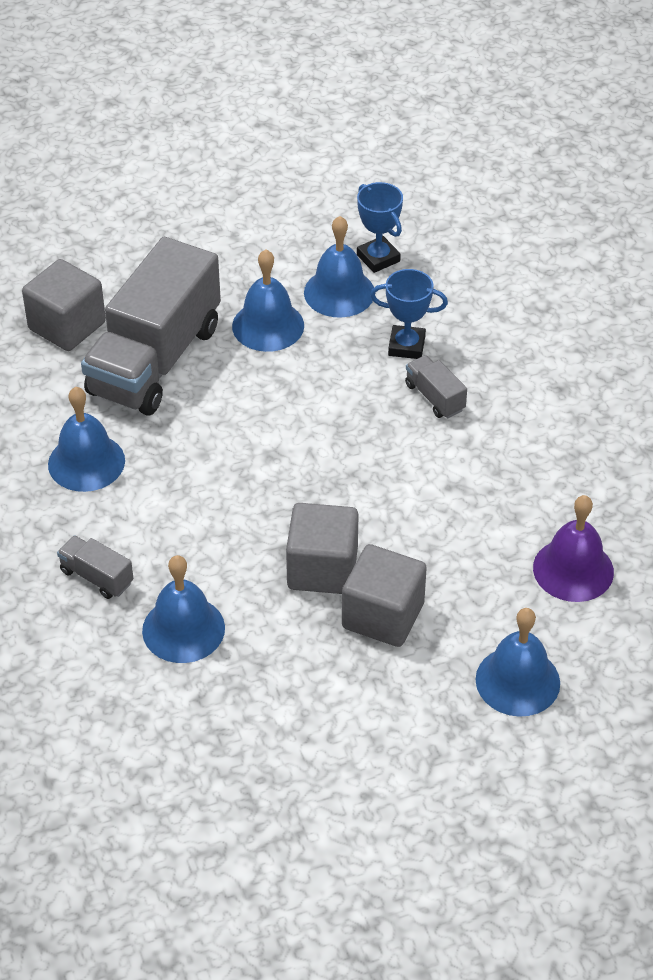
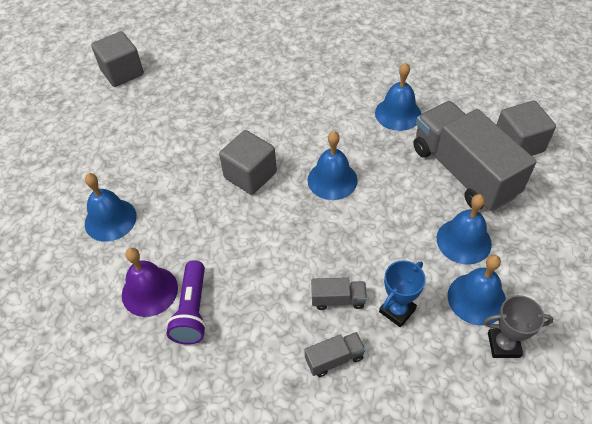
camera: 125 degrees right, 5 degrees up
(96, 577) = (316, 90): grey truck -> grey truck (334, 359)
(183, 629) = (259, 107): blue bell -> blue bell (332, 180)
(378, 258) = (503, 345): blue trophy -> grey trophy
(383, 615) = (199, 185): grey cube -> grey cube (122, 72)
(559, 514) = (192, 310): none -> purple flashlight

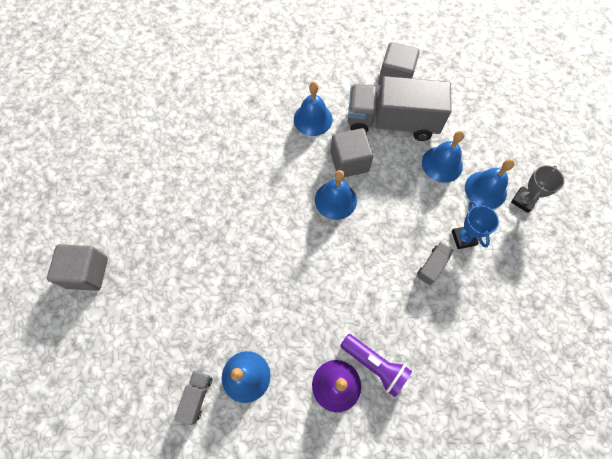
camera: 55 degrees left, 15 degrees up
(250, 175) = (287, 248): grey cube -> grey cube (349, 162)
(334, 359) = (472, 298): grey truck -> grey truck (197, 396)

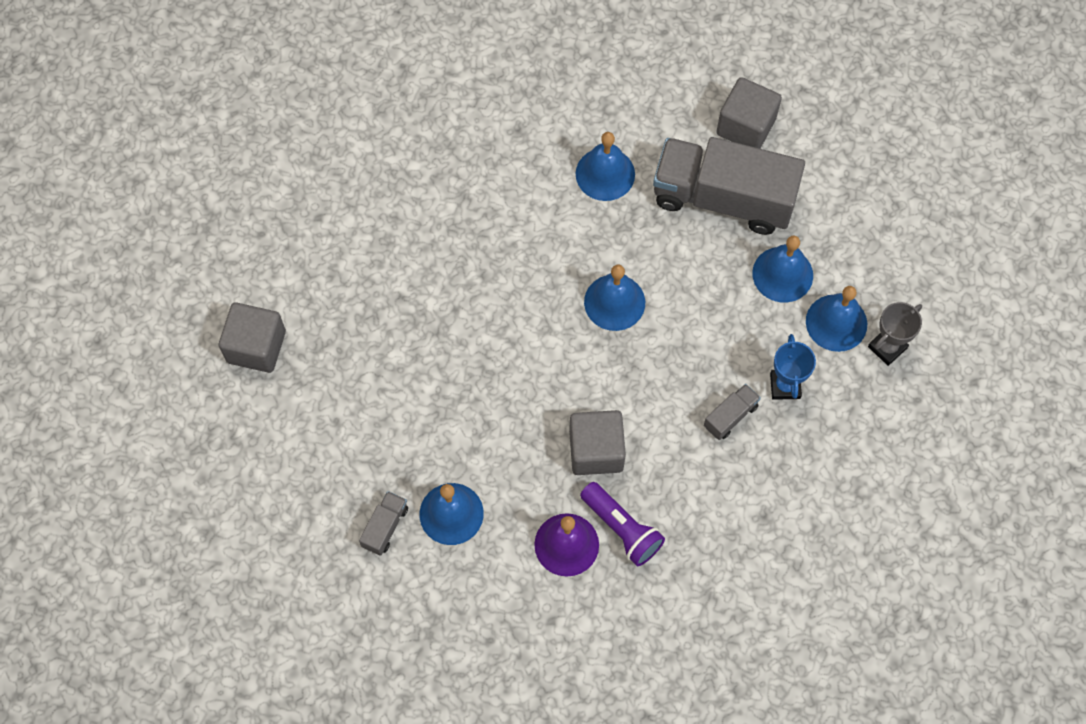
camera: 10 degrees right, 0 degrees up
(349, 162) = (646, 249): grey cube -> grey cube (596, 450)

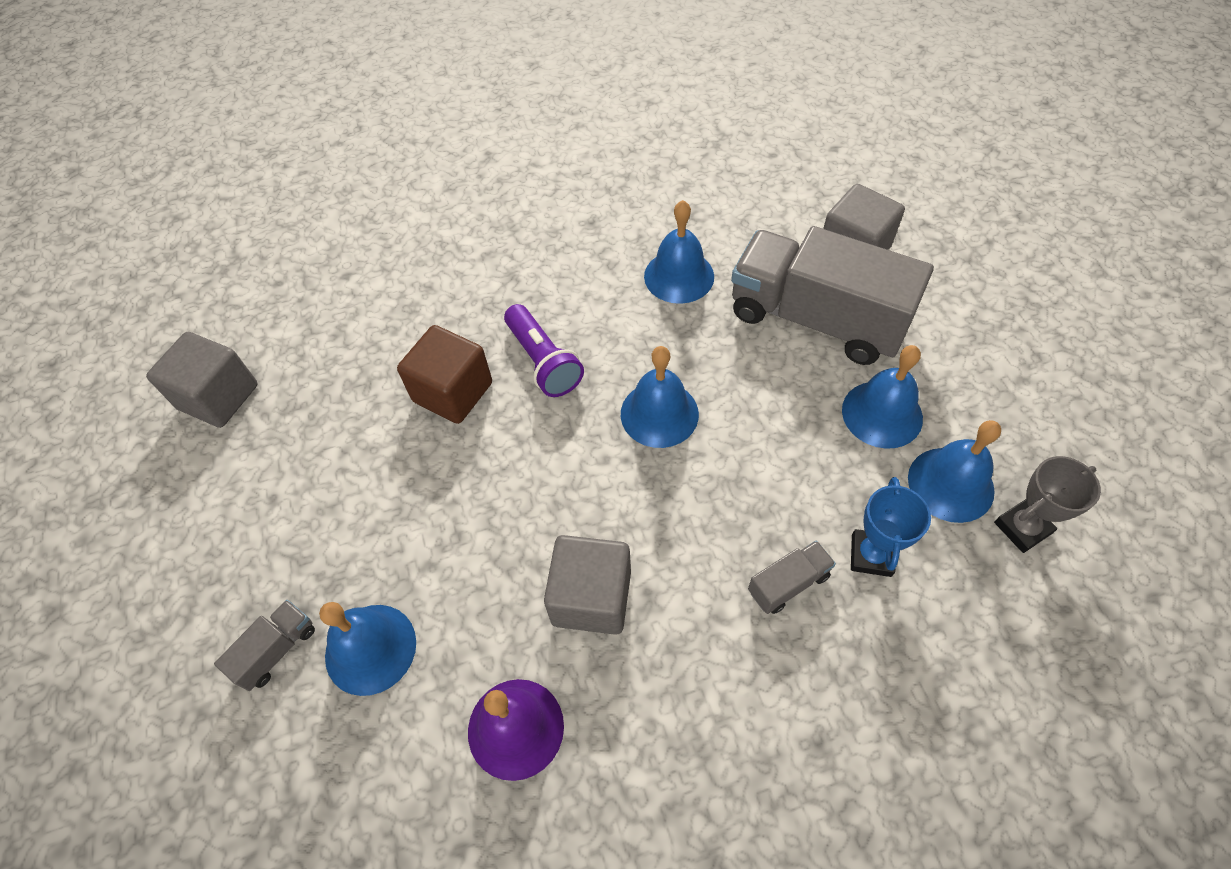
camera: 15 degrees right, 10 degrees down
(447, 310) = (453, 392): none -> brown cube
(622, 528) = (601, 720): purple flashlight -> purple flashlight (543, 361)

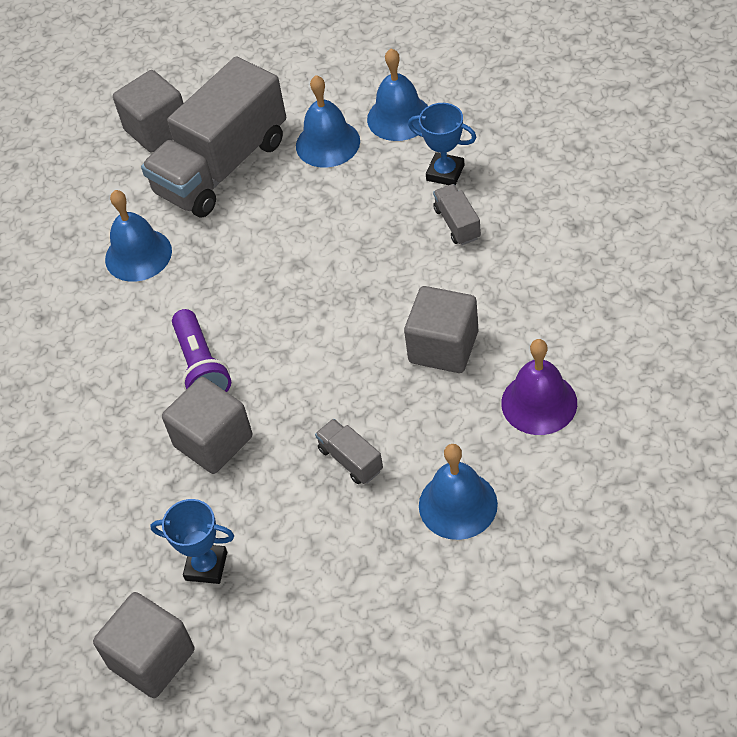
camera: 75 degrees left, 5 degrees down
(276, 650) = (446, 578): grey truck -> grey truck (350, 460)
(311, 418) = (206, 566): none -> blue trophy
(453, 392) = (213, 441): brown cube -> grey cube
(543, 361) = (201, 367): purple flashlight -> purple flashlight turned 90 degrees clockwise
(659, 414) = (285, 285): blue bell -> none
(1022, 528) = (442, 88): grey trophy -> none

